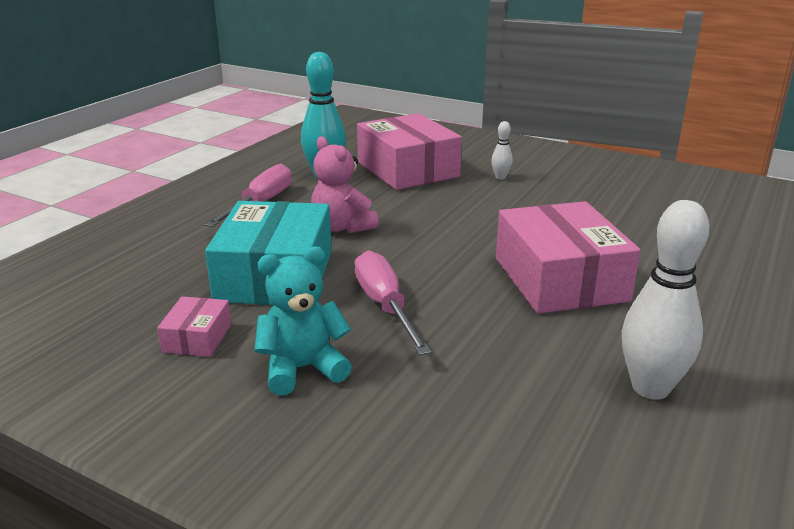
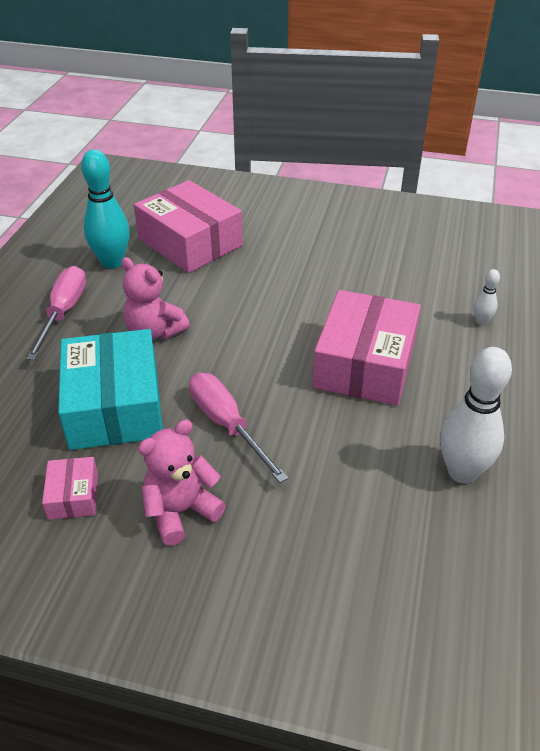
camera: 15 degrees left, 15 degrees up
(302, 369) = (181, 511): turquoise teddy bear -> pink teddy bear
(500, 177) = (279, 240): white bowling pin -> white bowling pin (481, 321)
(560, 279) = (365, 364): pink box -> pink box turned 45 degrees clockwise

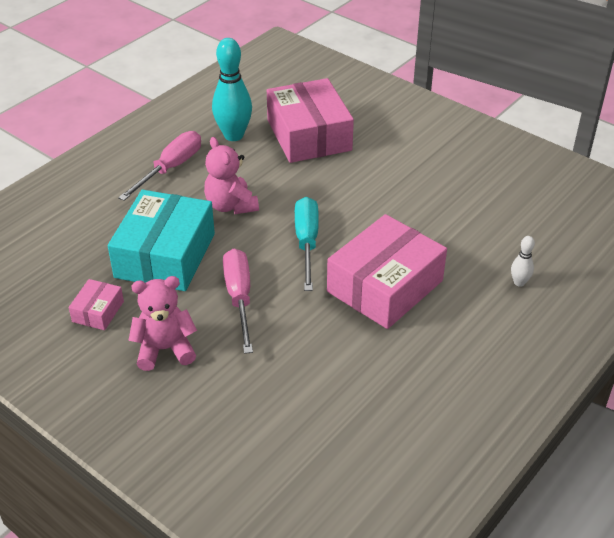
camera: 25 degrees right, 0 degrees up
(258, 345) = (307, 242): none -> turquoise screwdriver
(462, 472) = (401, 399): white bowling pin -> none

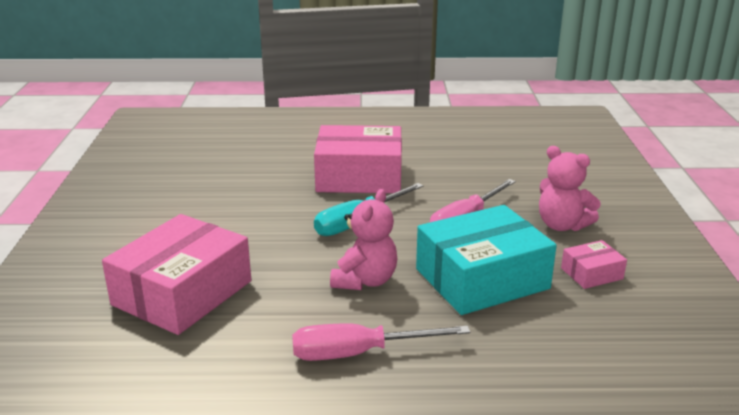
camera: 130 degrees left, 15 degrees down
(233, 135) = (239, 344): turquoise bowling pin -> none
(519, 282) = (285, 140): white bowling pin -> none

